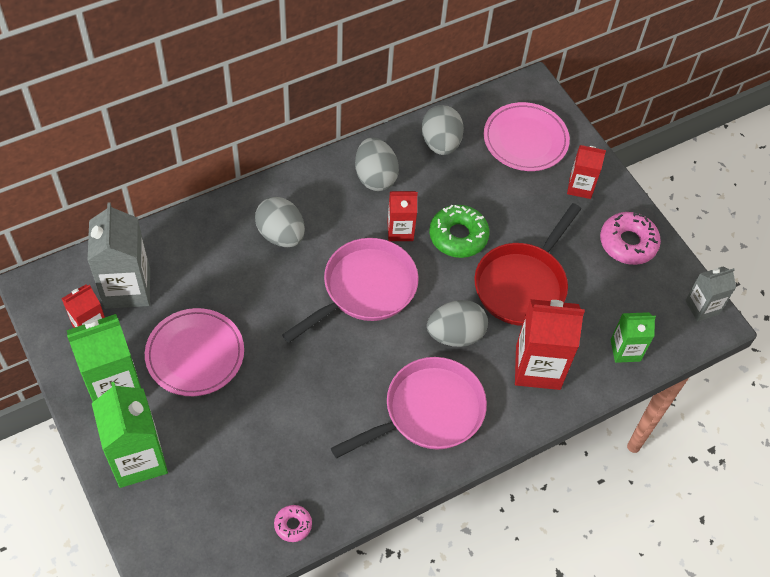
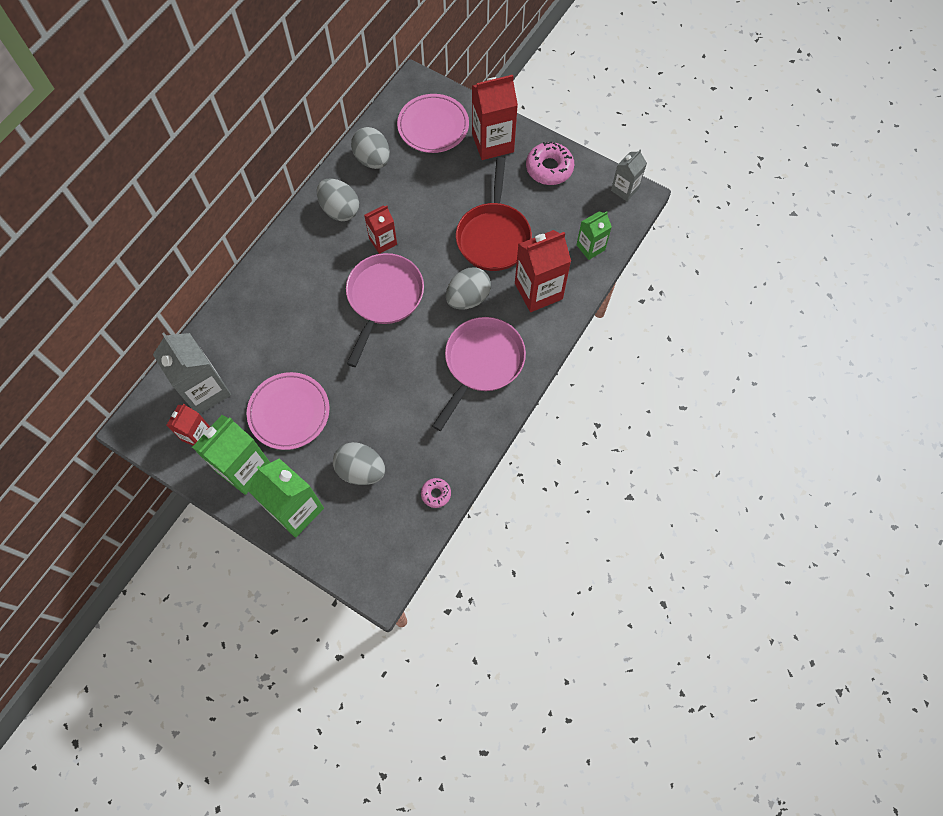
camera: 25 degrees left, 10 degrees up
(281, 235) = (296, 290): grey egg -> grey egg (361, 470)
(458, 236) = (427, 224): green donut -> none
(580, 187) = (492, 143): red carton -> red carton, size x1.71

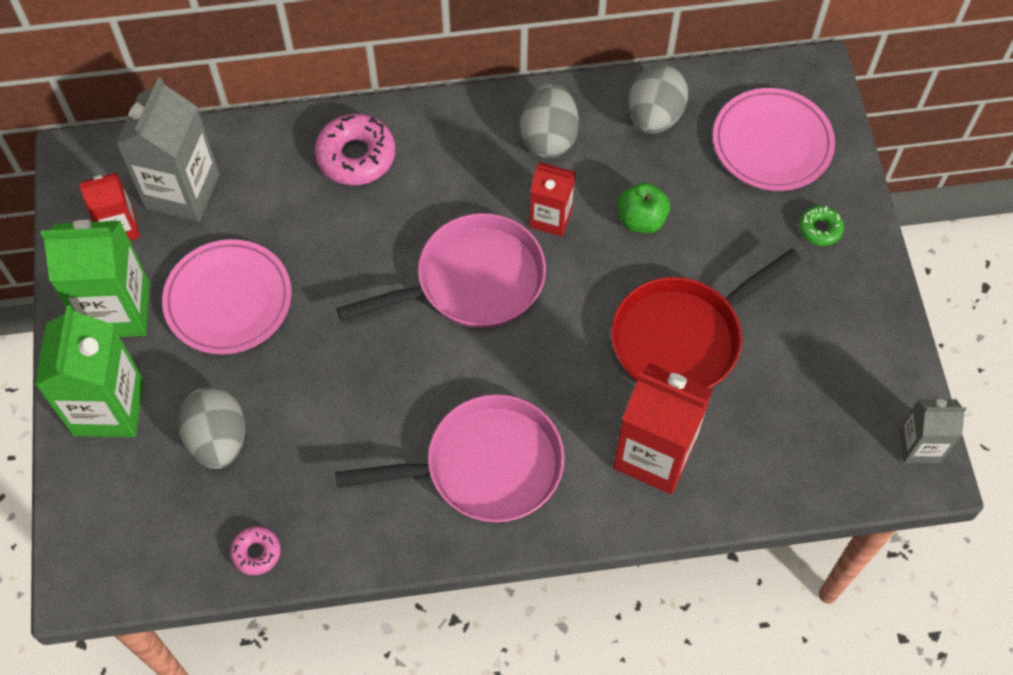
camera: 50 degrees right, 5 degrees down
(420, 206) = (641, 220): none -> green apple
(468, 298) = (563, 377): grey egg -> none
(492, 143) = (820, 229): red carton -> green donut
(549, 168) = (853, 325): pink donut -> pink donut (356, 156)
(590, 247) = (784, 470): green carton -> none

